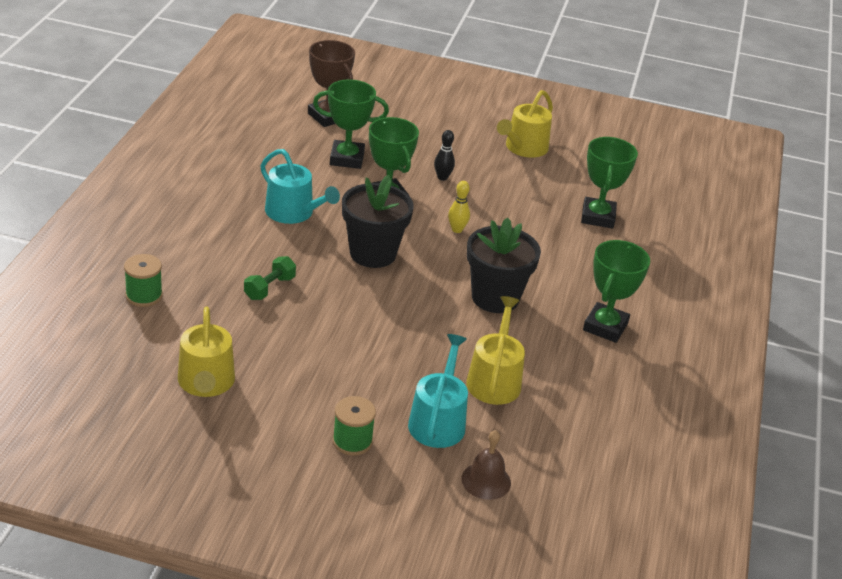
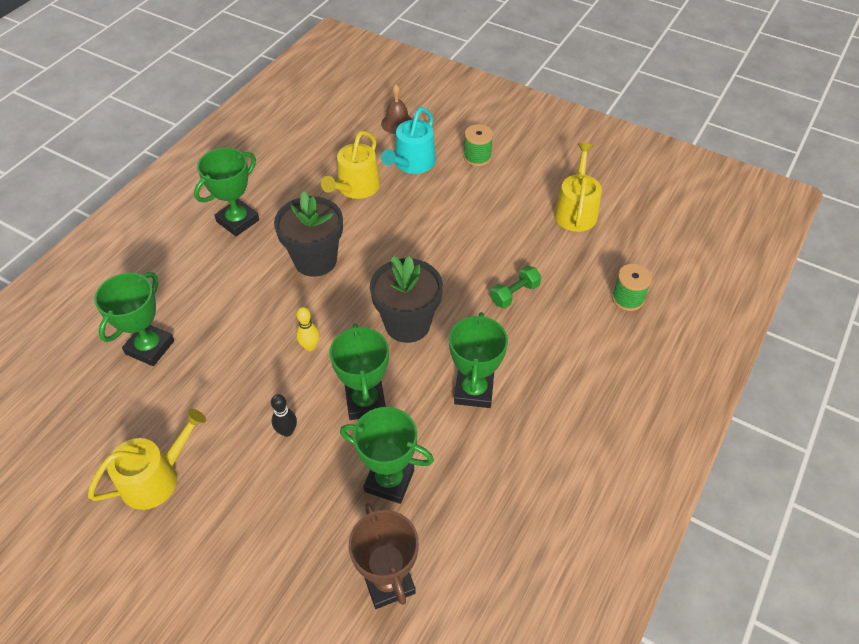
camera: 160 degrees left, 15 degrees up
(293, 213) = (474, 391): turquoise watering can -> green trophy

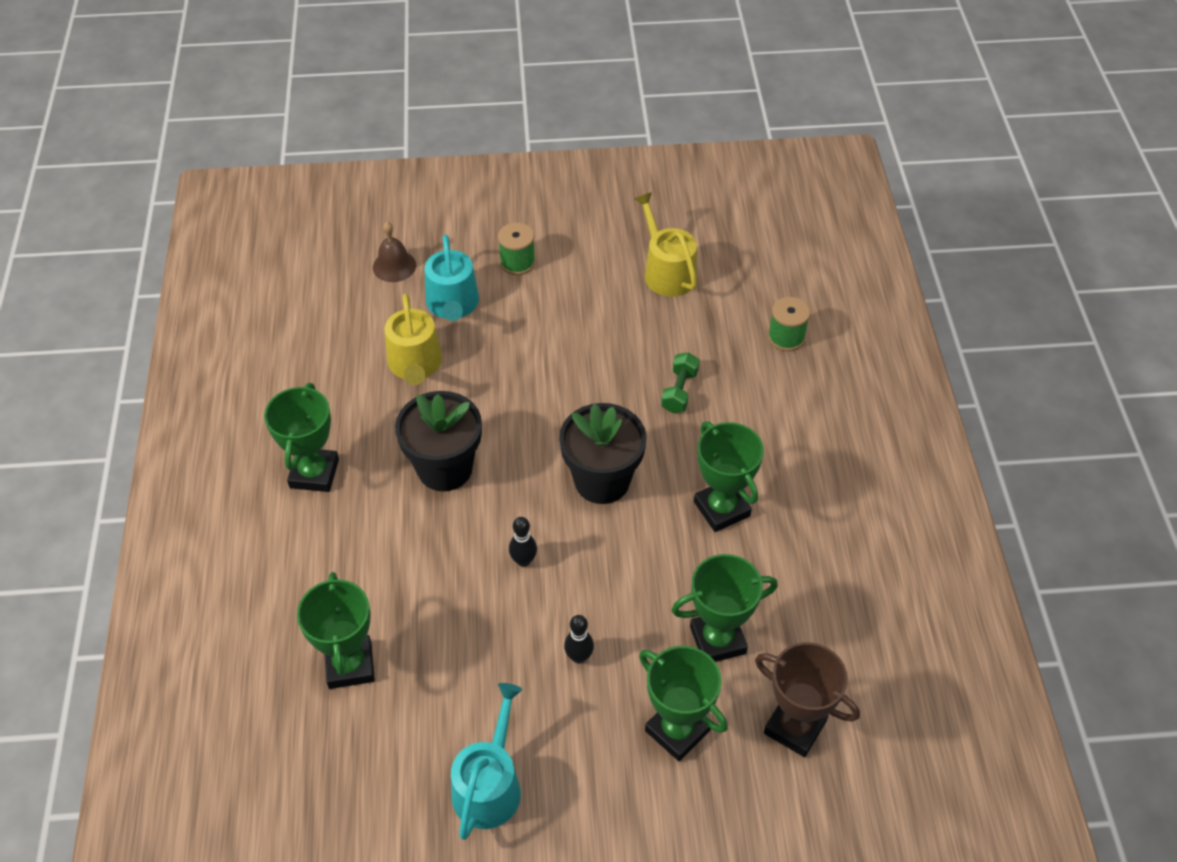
camera: 35 degrees left, 0 degrees up
(156, 478) = (489, 785): yellow watering can -> turquoise watering can
(310, 346) = (523, 561): yellow bowling pin -> black bowling pin
(365, 402) = (629, 582): green trophy -> green trophy (677, 731)

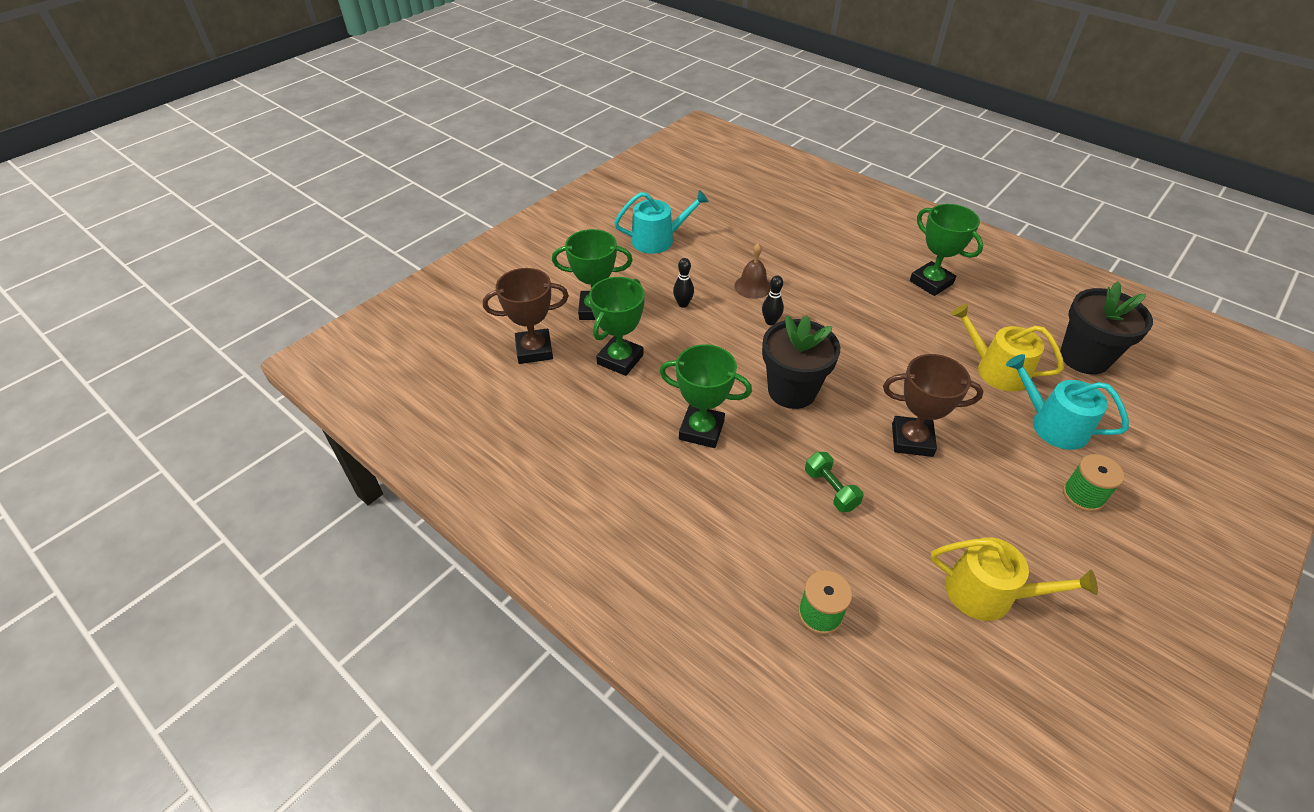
camera: 135 degrees right, 5 degrees down
(350, 665) = (778, 234): green trophy -> none
(394, 266) = (1132, 419): brown bell -> brown bell (752, 286)
(445, 468) = (880, 331): black flower pot -> black flower pot (1084, 358)
(489, 785) = (658, 240): turquoise watering can -> turquoise watering can turned 75 degrees counterclockwise
(569, 374) = (912, 440): none -> brown trophy

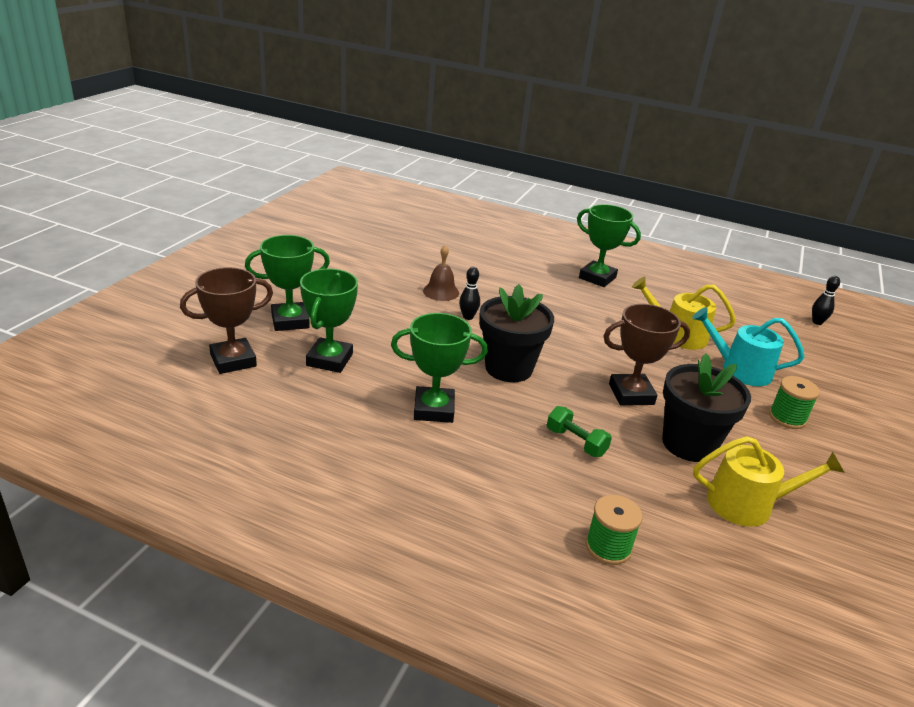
camera: 20 degrees left, 15 degrees down
(658, 240) = (336, 262): turquoise watering can -> none
(683, 304) = (378, 310): black bowling pin -> black bowling pin (817, 322)
(1084, 358) = (741, 320): black flower pot -> black flower pot (688, 444)

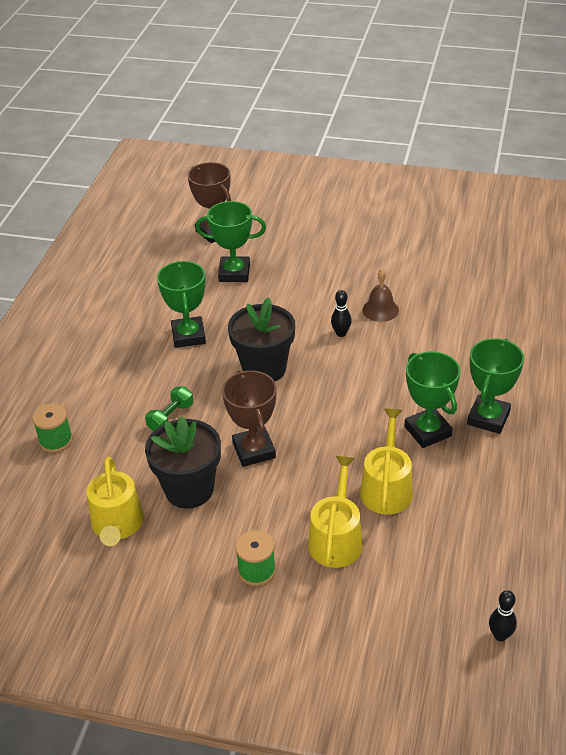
camera: 85 degrees right, 10 degrees up
(290, 321) = (281, 241): green trophy -> green trophy (428, 431)
(740, 370) = (336, 538): turquoise watering can -> yellow watering can

